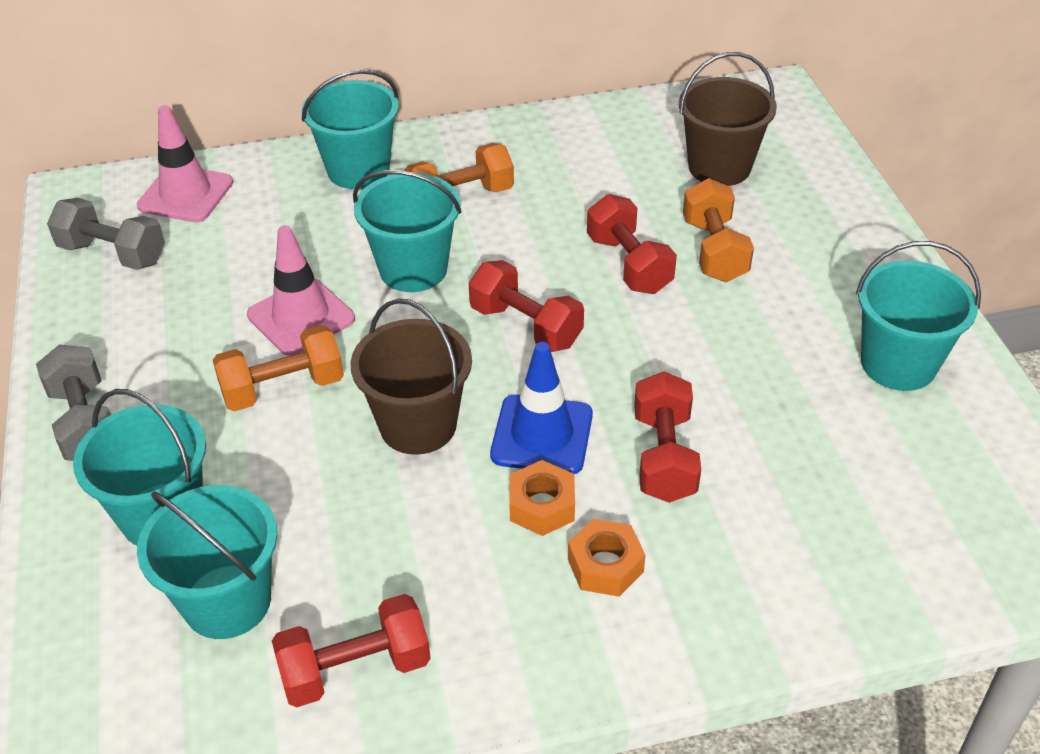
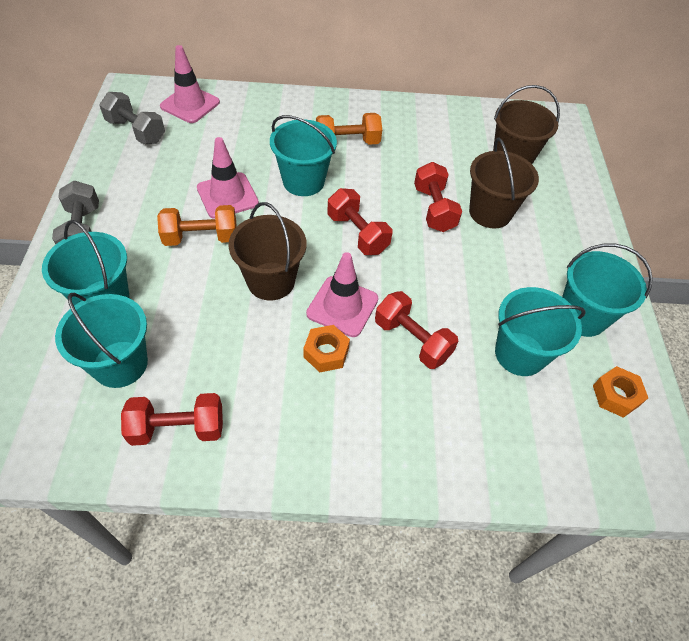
camera: 10 degrees right, 10 degrees up
(358, 170) = (294, 112): turquoise bucket -> turquoise bucket (520, 354)
(542, 435) = (342, 306): blue traffic cone -> pink traffic cone
(605, 565) = (351, 402): orange nut -> orange nut (616, 395)
(664, 456) = (412, 340): red dumbbell -> red dumbbell turned 60 degrees counterclockwise
(714, 250) = (490, 212): orange dumbbell -> brown bucket

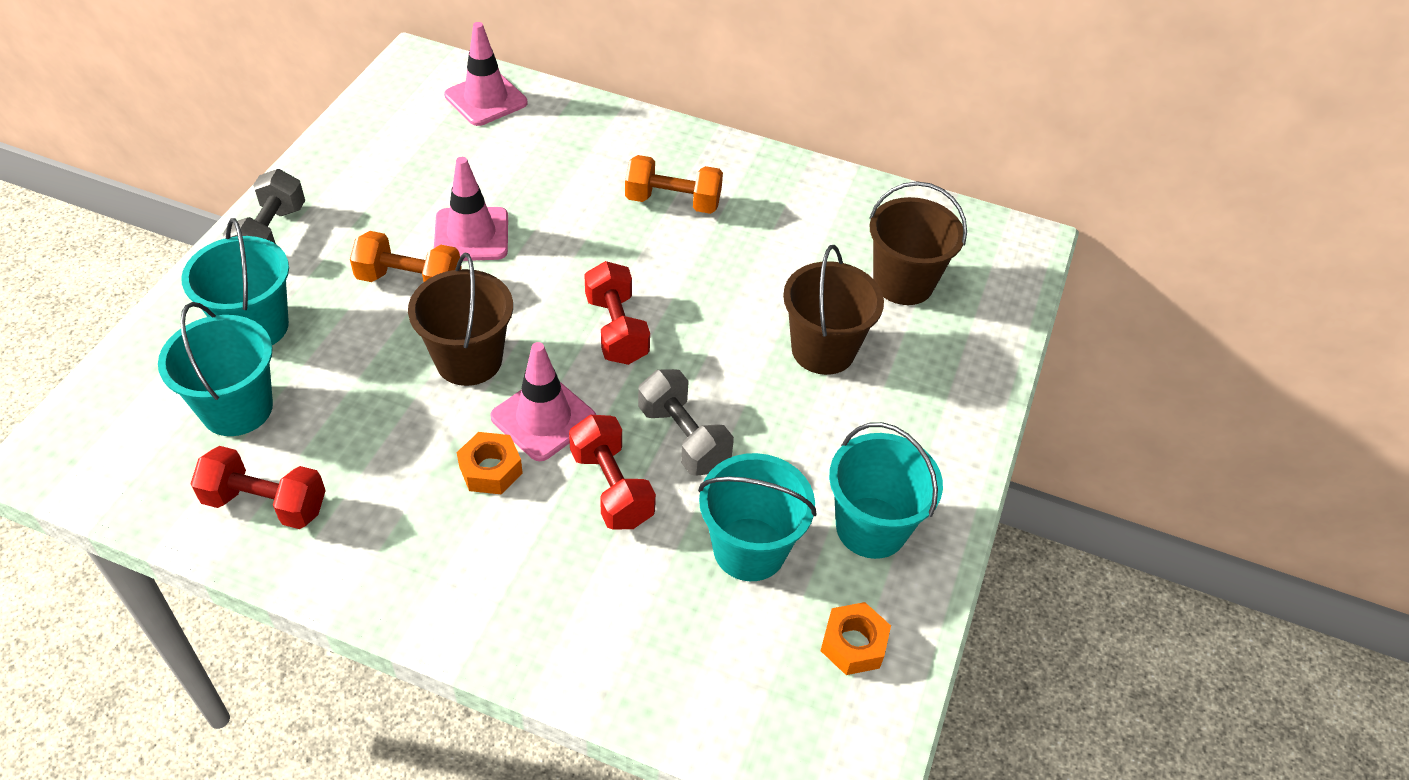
camera: 20 degrees right, 5 degrees down
(136, 131) = (398, 120): grey dumbbell -> grey dumbbell (683, 438)
(303, 181) = (582, 240): turquoise bucket -> none
(434, 209) = (743, 324): red dumbbell -> none

